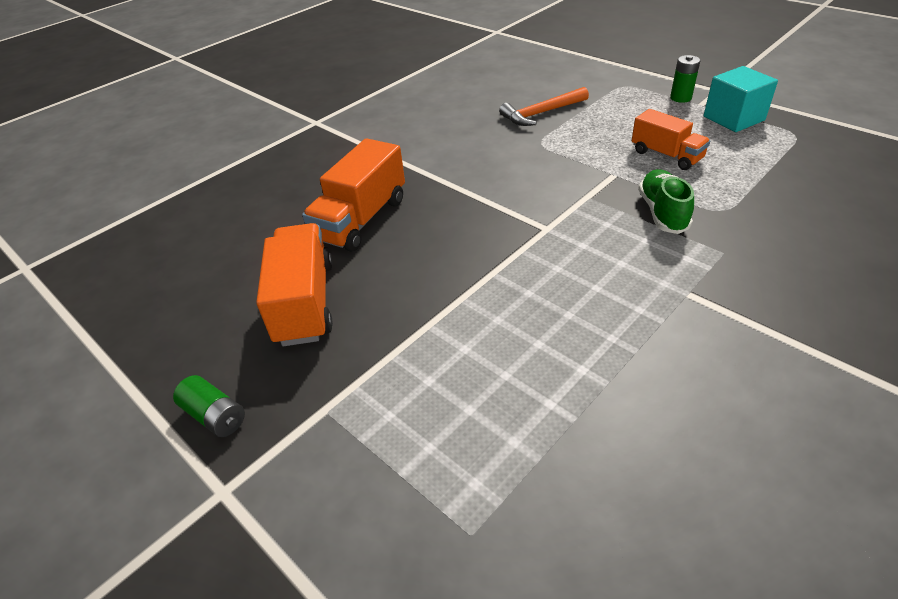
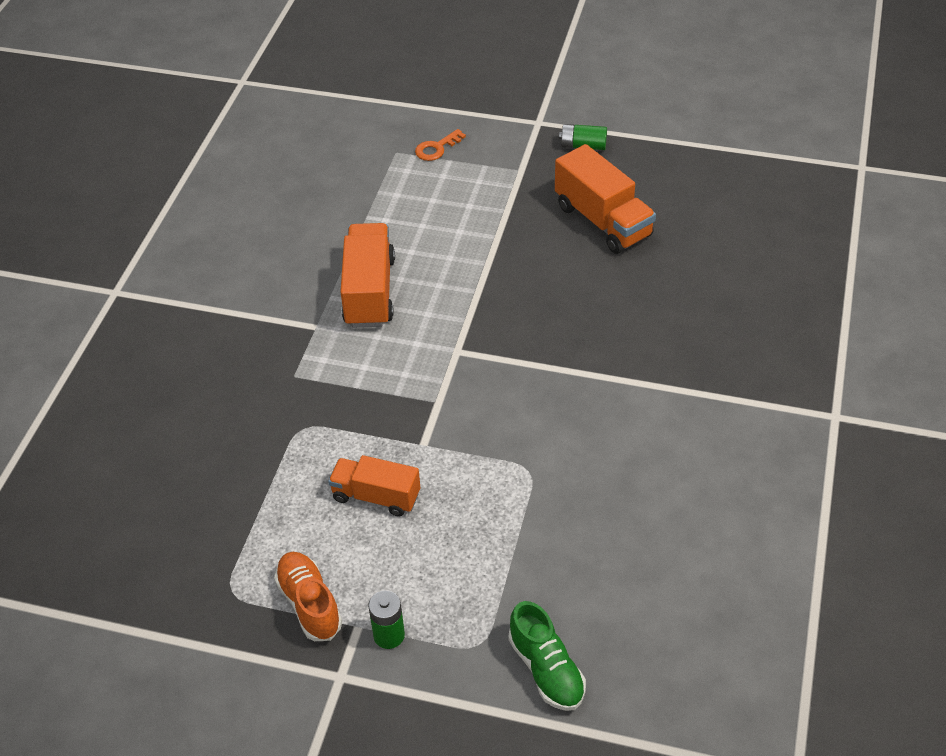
camera: 150 degrees right, 5 degrees up
(361, 219) = (634, 303): orange truck -> orange truck (369, 292)
(403, 511) = (436, 148): none -> orange key
(541, 113) = (562, 532): orange hammer -> none
(662, 212) = (358, 406): green shoe -> green shoe (546, 670)
(733, 118) = (309, 604): turquoise cube -> orange shoe

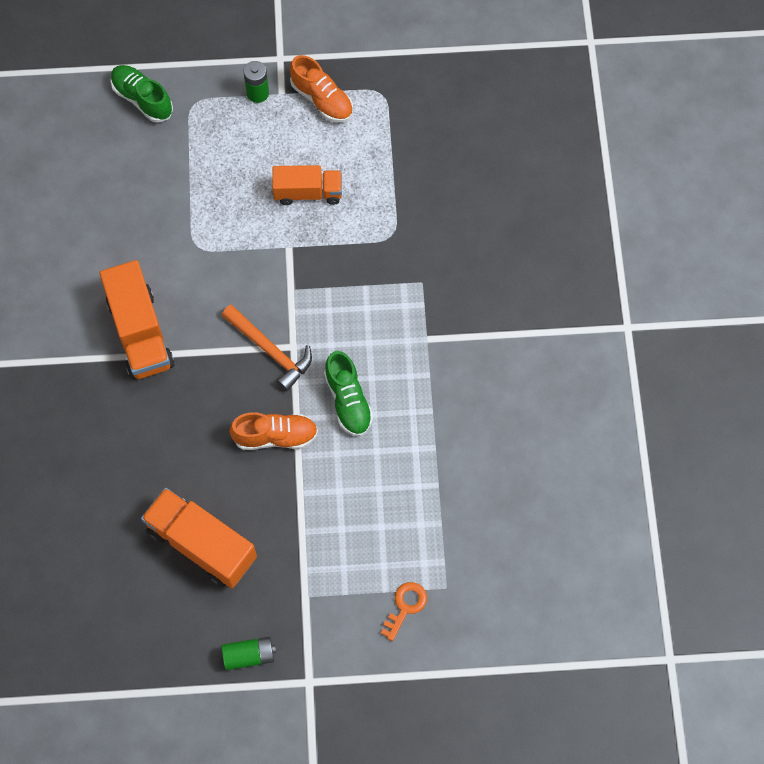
camera: 160 degrees right, 20 degrees up
(369, 292) = (396, 391): orange truck -> orange truck (140, 333)
(420, 294) = (348, 401): none -> green shoe
(482, 352) = (270, 351): none -> orange hammer
(504, 282) = (275, 436): none -> orange shoe

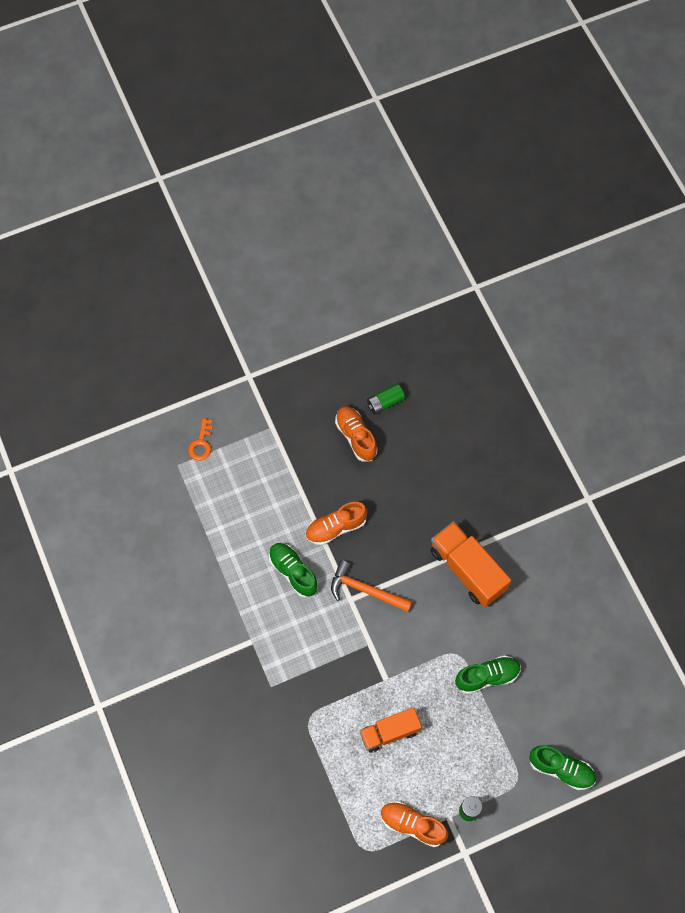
camera: 160 degrees right, 0 degrees up
(175, 212) = (487, 676): none -> green shoe
(202, 544) = (356, 437): orange truck -> orange shoe
(249, 655) = (294, 379): green battery -> green battery (385, 402)

